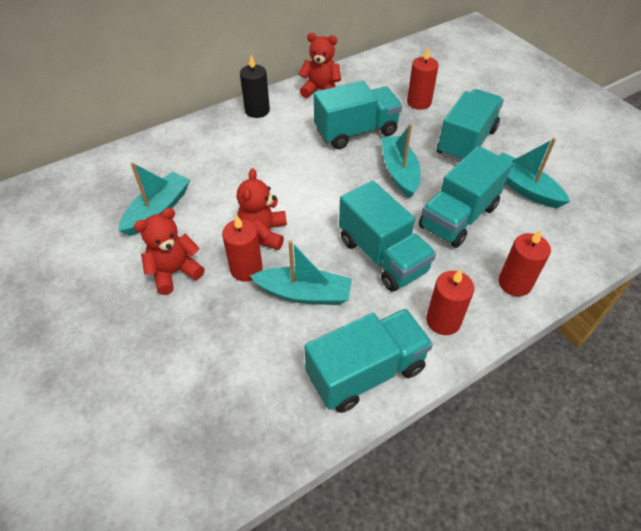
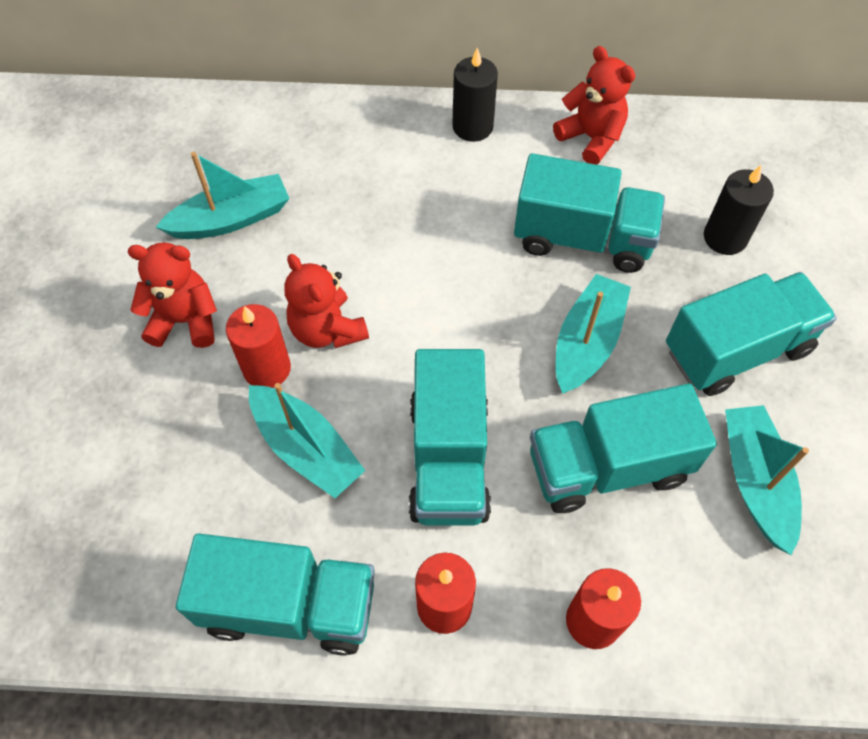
camera: 35 degrees right, 10 degrees up
(263, 233) = (327, 330): red teddy bear -> red teddy bear turned 75 degrees counterclockwise
(419, 102) = (725, 237): red candle -> black candle

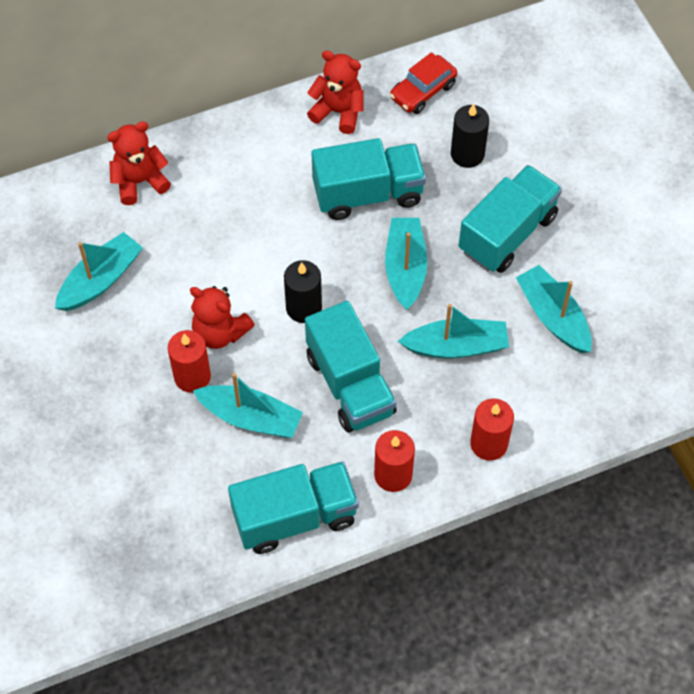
camera: 25 degrees left, 0 degrees up
(185, 320) = (112, 368): red teddy bear -> red teddy bear (139, 182)
(472, 127) = (245, 136): black candle -> black candle (304, 308)
(607, 467) = (456, 346): turquoise truck -> turquoise boat
(701, 150) = (423, 91): none -> red car

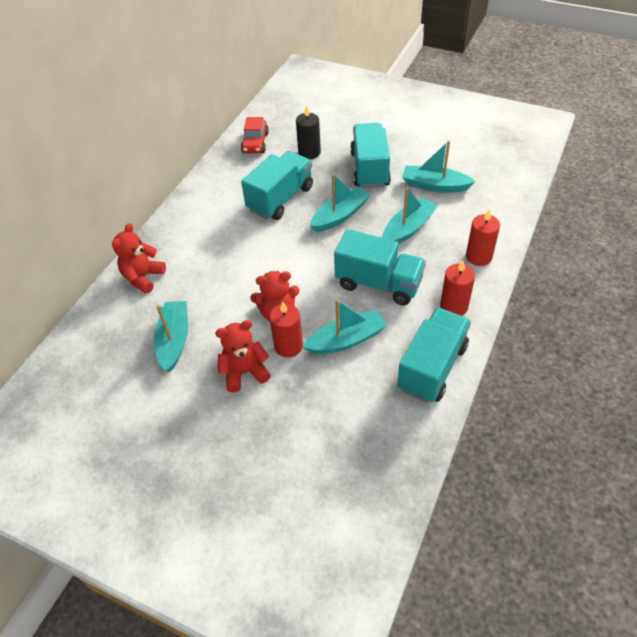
camera: 40 degrees left, 10 degrees down
(304, 308) = (310, 268): black candle -> none
(338, 112) = (222, 177): red teddy bear -> red teddy bear (244, 372)
(405, 268) = (340, 215): turquoise boat -> turquoise boat turned 90 degrees clockwise

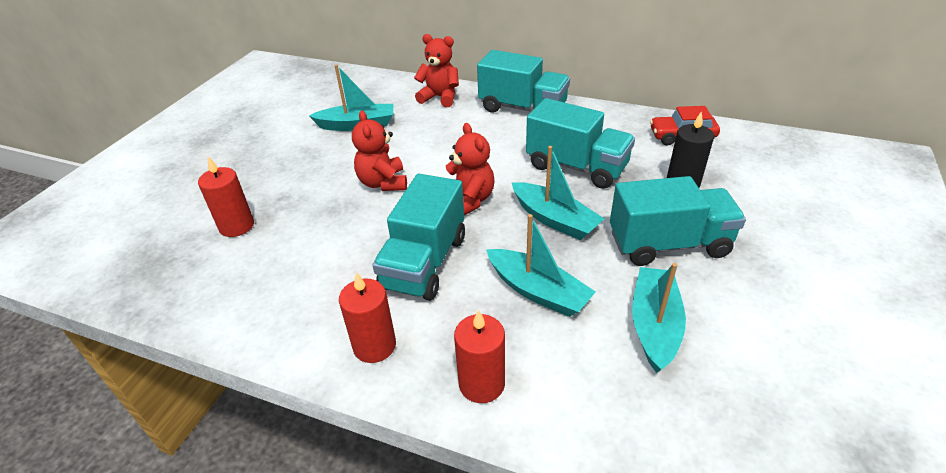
camera: 85 degrees right, 10 degrees down
(244, 372) = (307, 169): red teddy bear -> red teddy bear (469, 200)
(288, 346) = (334, 194): red candle -> red candle (237, 226)
(346, 339) = (334, 238): turquoise boat -> none
(432, 367) = (270, 319): turquoise truck -> turquoise truck (522, 108)

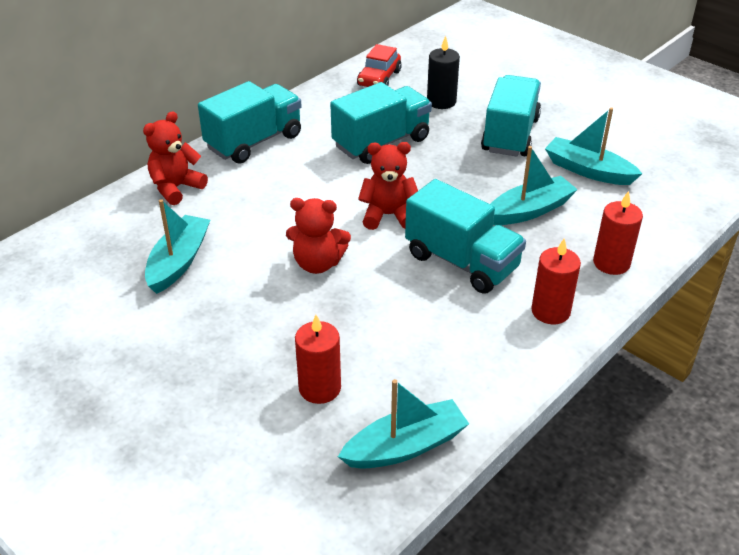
camera: 70 degrees left, 0 degrees up
(554, 219) = (447, 176): turquoise boat -> turquoise boat (405, 446)

